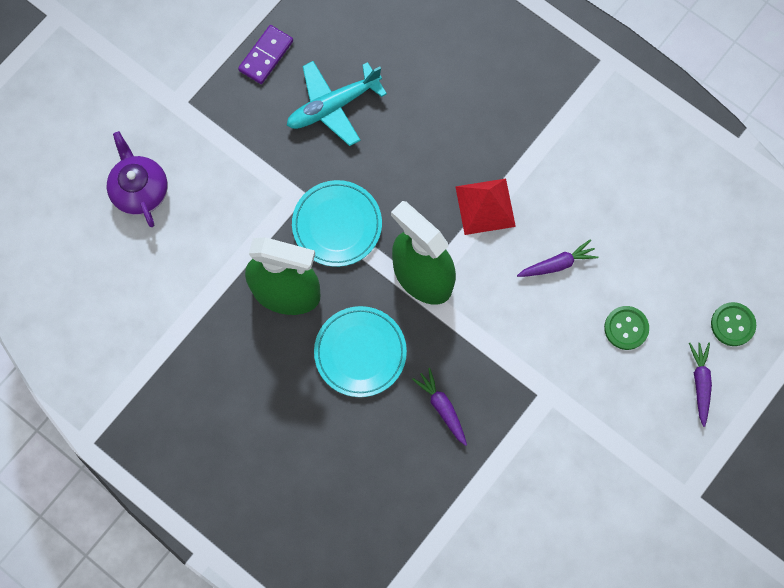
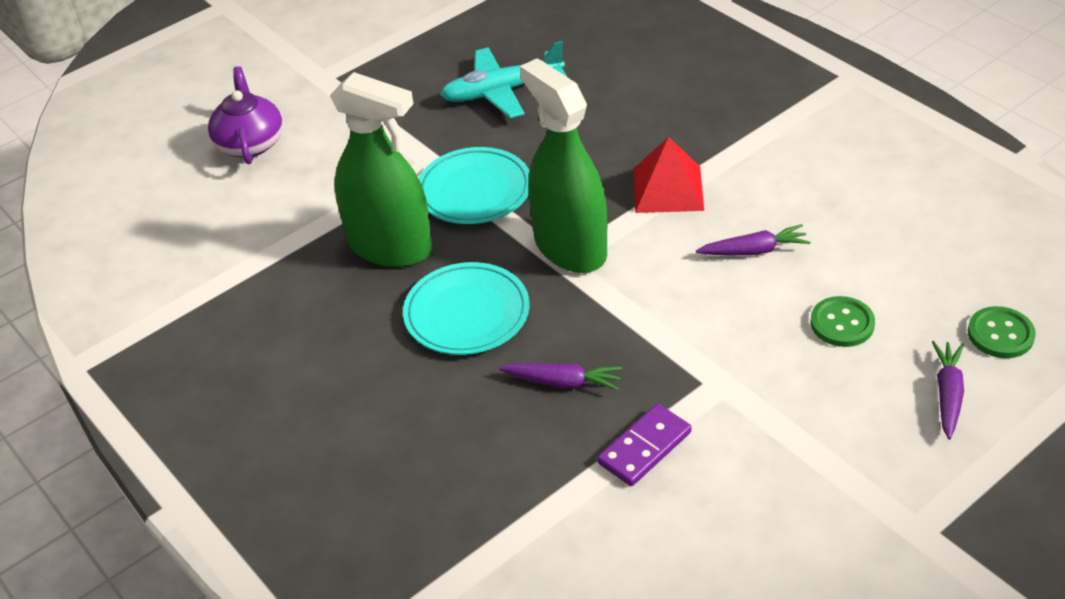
camera: 15 degrees right, 30 degrees down
(266, 56) = (437, 48): purple domino -> purple domino (645, 448)
(442, 407) = (563, 382): purple carrot -> purple carrot turned 120 degrees clockwise

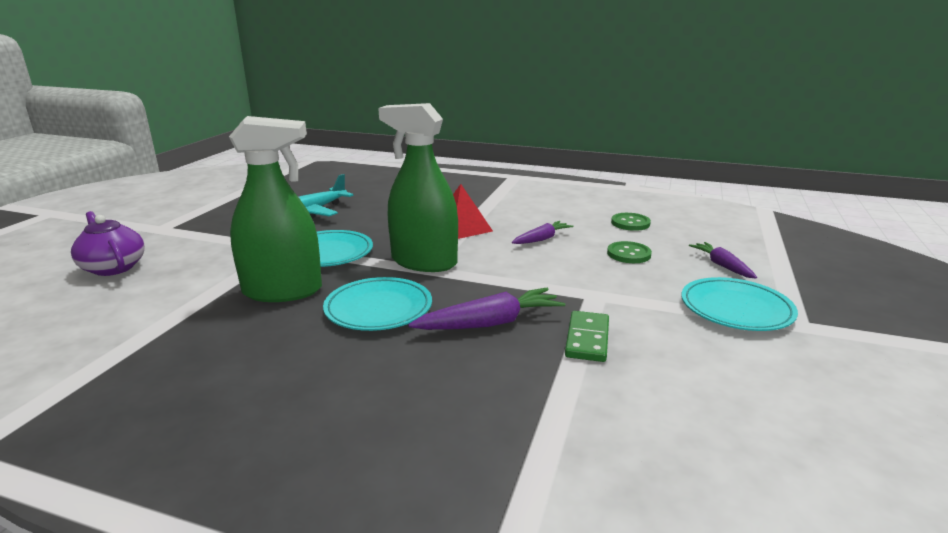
camera: 35 degrees left, 20 degrees down
(563, 382) = (490, 323): purple carrot -> purple carrot, size x1.54
(645, 448) = (587, 339): purple domino -> green domino
(870, 475) = (736, 309): none -> turquoise plate
(1000, 334) = (711, 239): green button -> green button (630, 223)

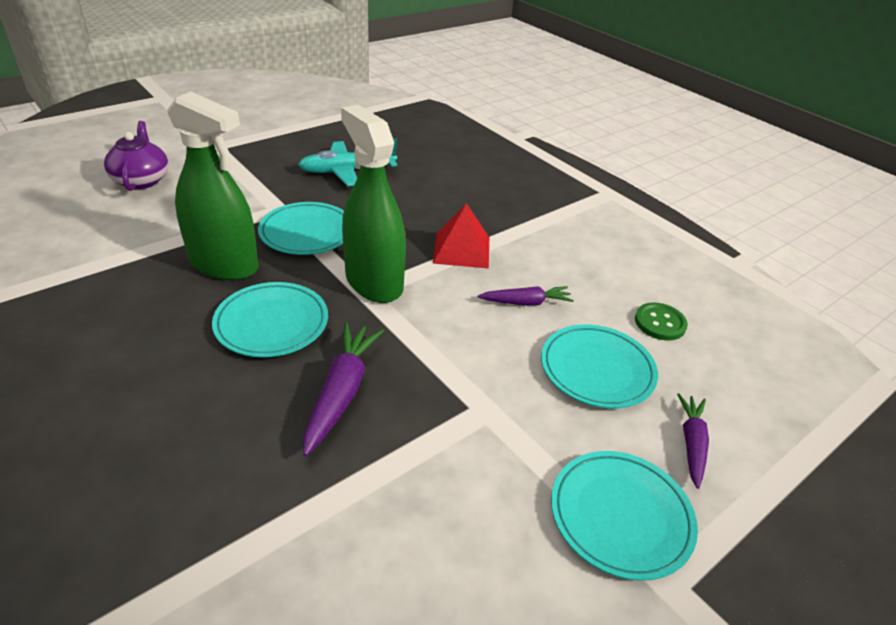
camera: 30 degrees right, 15 degrees up
(490, 323) = (341, 392): purple carrot -> purple carrot turned 90 degrees counterclockwise
(587, 339) = (405, 464): green domino -> none
(628, 254) = (597, 369): green button -> turquoise plate

